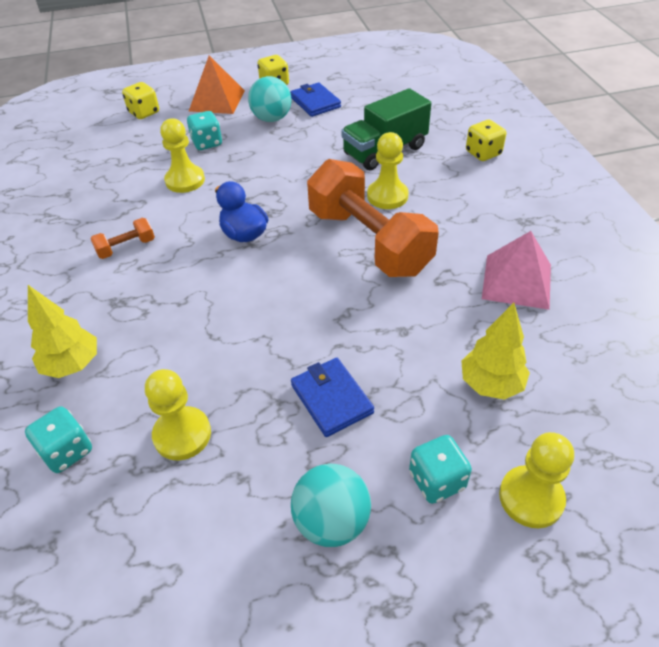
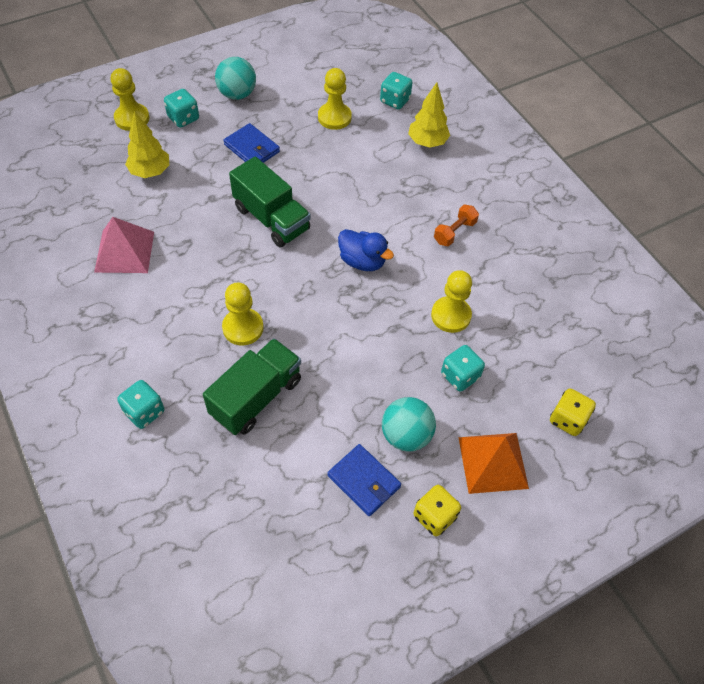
camera: 160 degrees right, 10 degrees up
(330, 292) = (271, 219): none -> green truck
(369, 241) = (251, 271): orange dumbbell -> none
(483, 153) = (144, 412): yellow dice -> turquoise dice

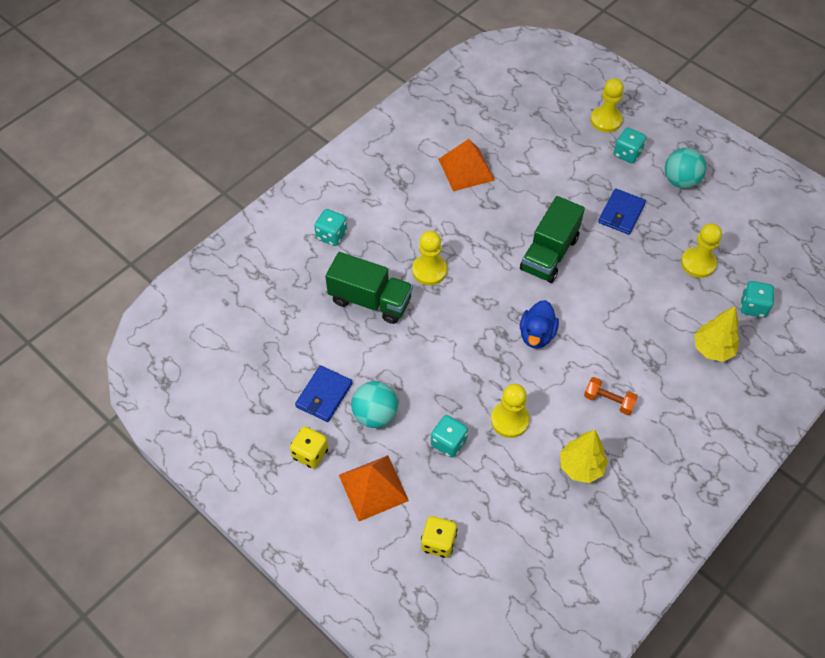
camera: 75 degrees right, 0 degrees up
(124, 251) = (466, 169): pink pyramid -> orange pyramid
(150, 172) = (554, 154): yellow tree -> yellow tree (581, 467)

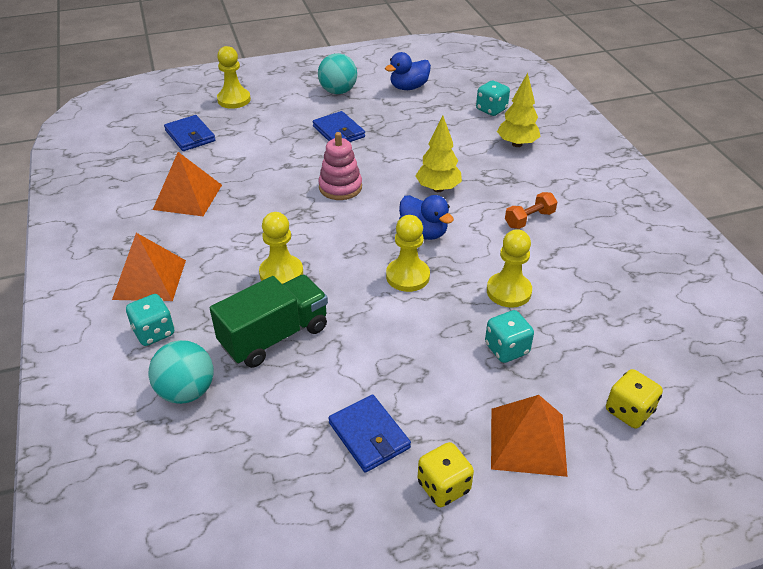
camera: 60 degrees left, 15 degrees down
(373, 203) = (150, 279): none -> orange pyramid
(375, 415) = (430, 397): turquoise ball -> turquoise ball (187, 391)
(536, 124) = (190, 136): none -> blue wallet
(549, 254) = (340, 187): green truck -> pink stacking toy
(581, 467) = (590, 266): yellow tree -> yellow tree (438, 189)
(627, 154) = (281, 104): turquoise dice -> none
(698, 263) = (427, 116): yellow pawn -> yellow pawn (407, 276)
(733, 227) = (409, 87): none -> blue duck

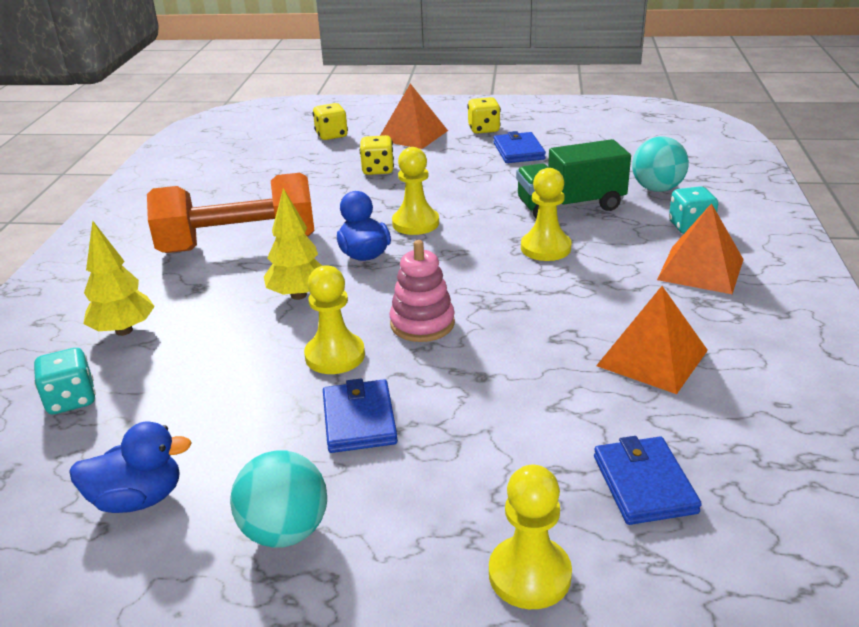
camera: 155 degrees left, 10 degrees down
(506, 349) = (378, 170): turquoise dice -> yellow dice
(508, 291) = (334, 198): yellow pawn -> yellow pawn (335, 356)
(529, 219) = (239, 244): orange dumbbell -> orange dumbbell, size x2.43

